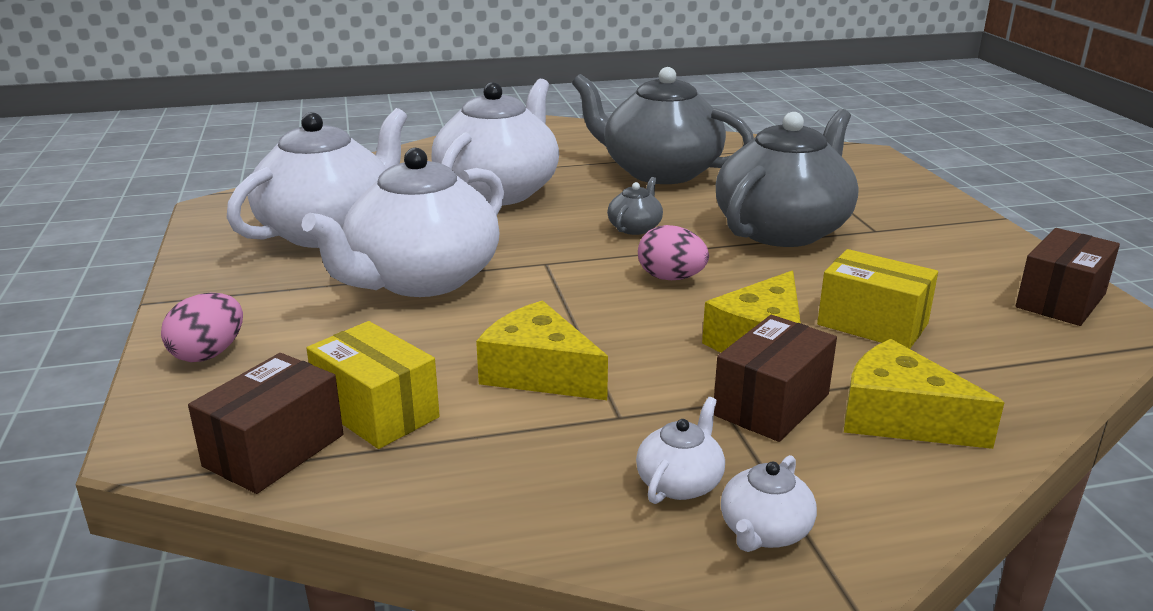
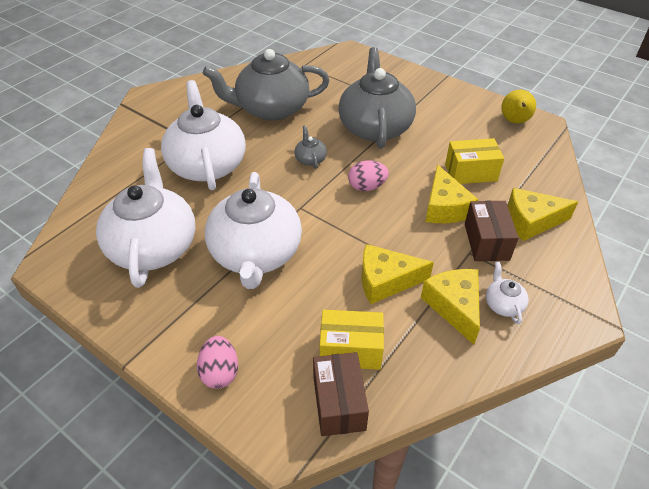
camera: 40 degrees left, 20 degrees up
(594, 445) = (454, 306): none -> yellow cheese
(764, 532) = (551, 308): white teapot -> none
(1060, 300) = (514, 121): brown box -> yellow pear

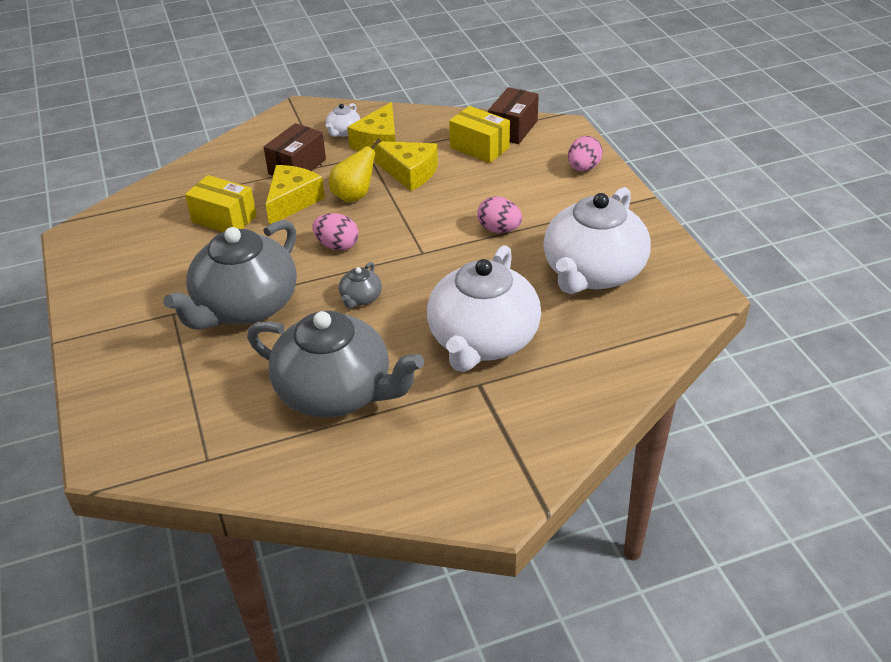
camera: 145 degrees left, 5 degrees down
(256, 254) = (499, 229): white teapot -> pink egg
(514, 121) = (96, 248): yellow pear -> yellow pear (354, 196)
(531, 221) = (240, 165): yellow cheese -> none

